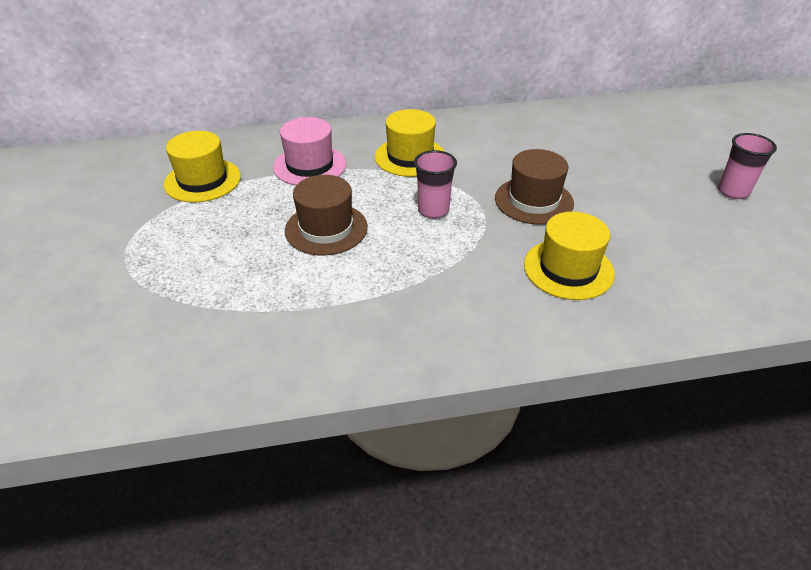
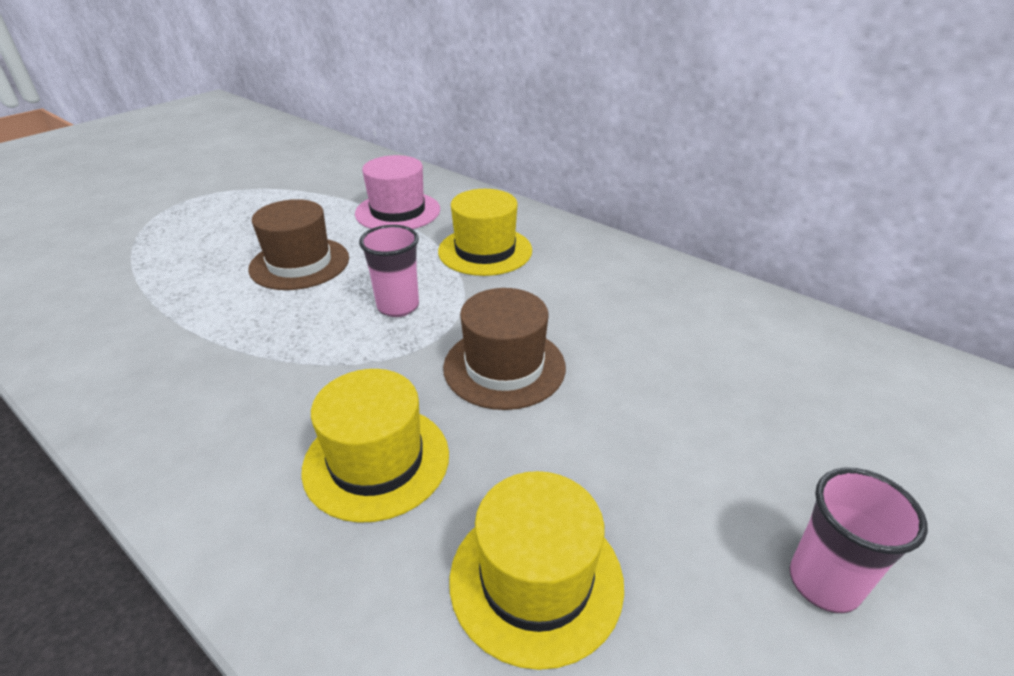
camera: 50 degrees right, 5 degrees down
(202, 180) = (316, 182): yellow hat -> yellow hat (536, 579)

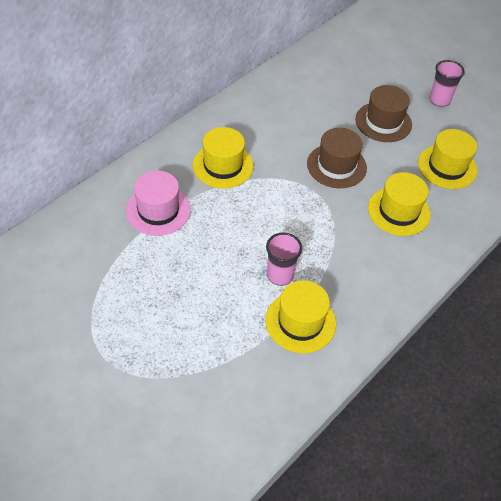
camera: 90 degrees left, 15 degrees up
(158, 328) = (300, 322): none -> yellow hat
(299, 263) = (229, 260): brown hat -> brown hat (383, 122)
(398, 306) = (283, 207): pink cup -> pink cup (280, 275)

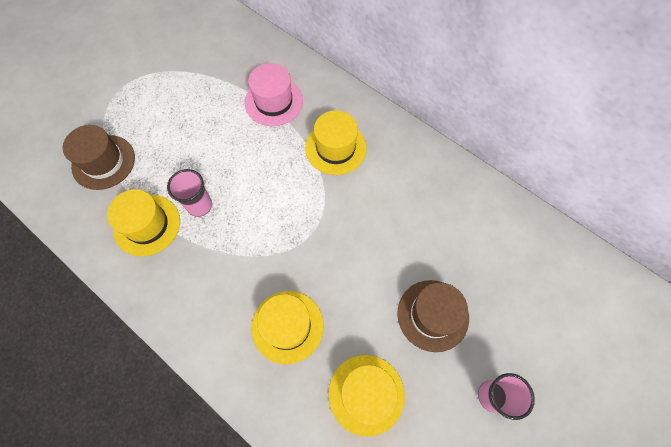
camera: 90 degrees right, 15 degrees up
(336, 166) = (350, 258): brown hat -> brown hat (103, 162)

